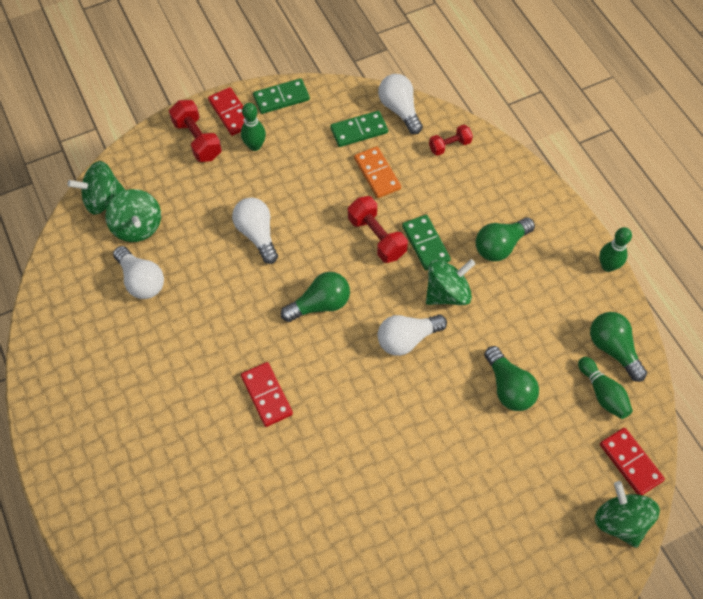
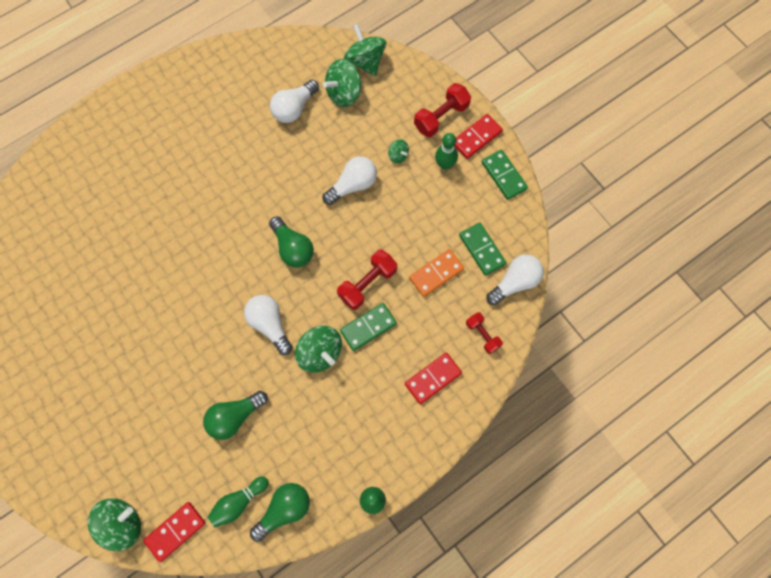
camera: 80 degrees right, 10 degrees up
(232, 186) = (398, 156): none -> green spinning top
(267, 395) = (205, 223): red domino -> red domino (433, 379)
(500, 246) = (377, 395): green light bulb -> none

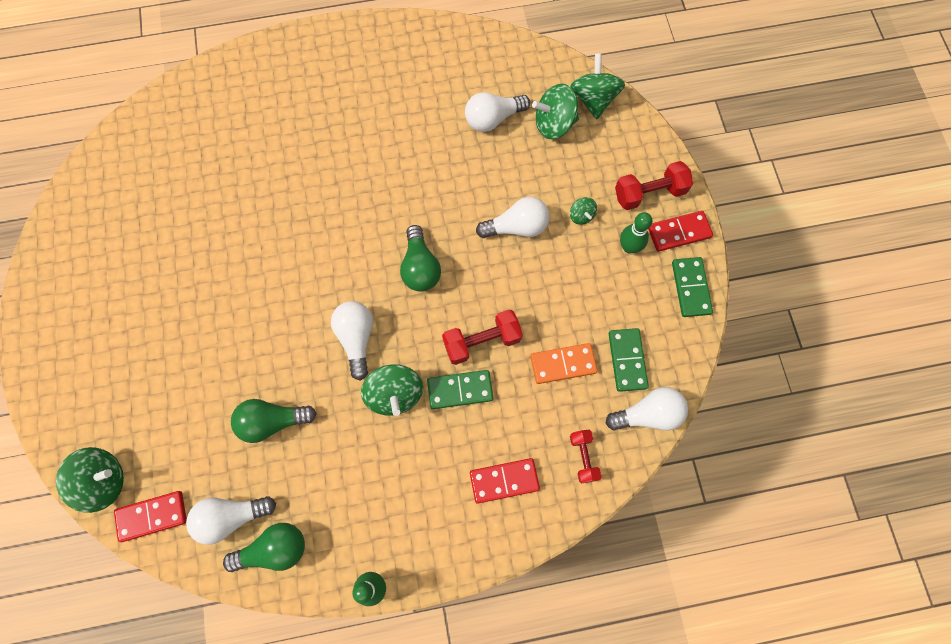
camera: 25 degrees right, 0 degrees up
(238, 502) = (231, 517): green bowling pin -> white light bulb

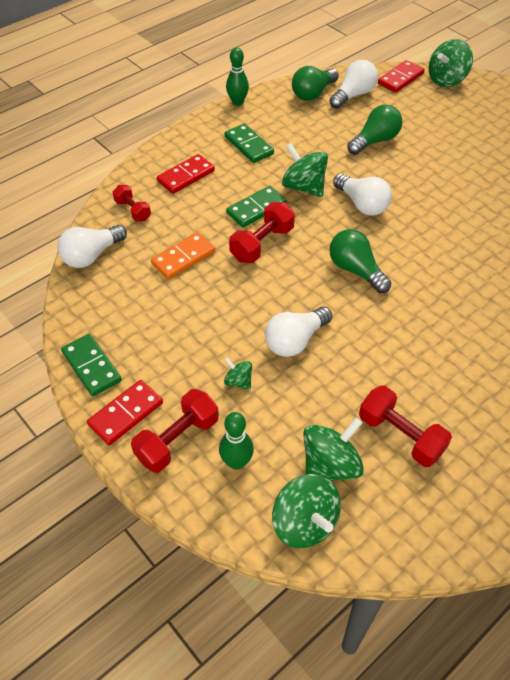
camera: 150 degrees right, 20 degrees down
(493, 119) = (400, 435): white light bulb -> red dumbbell
(627, 360) = (128, 284): green domino -> green domino (249, 145)
(629, 247) = (172, 375): green bowling pin -> green bowling pin (236, 462)

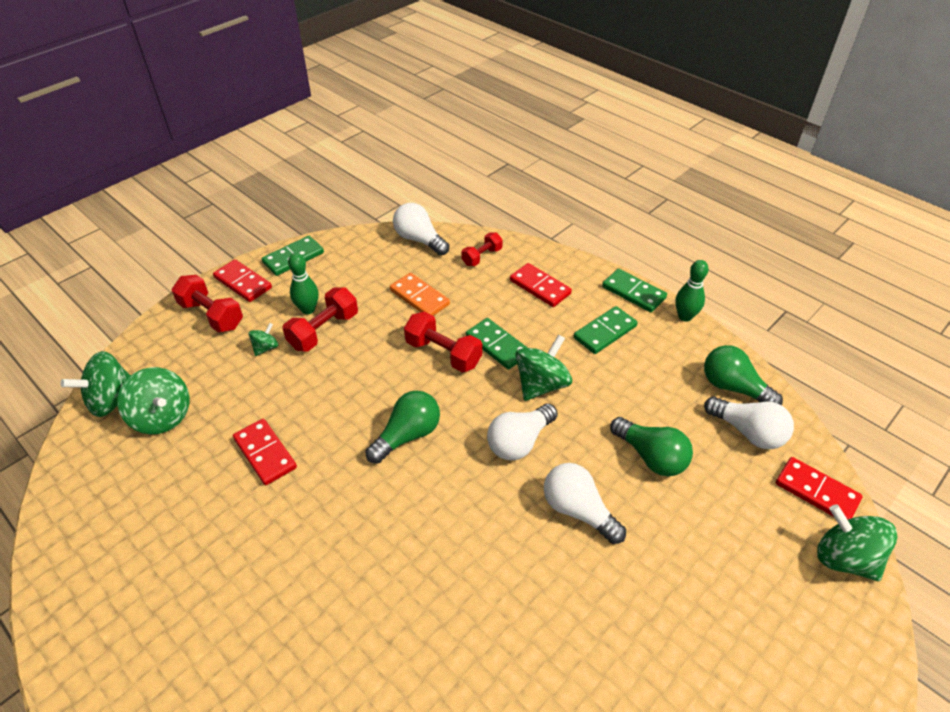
camera: 85 degrees right, 5 degrees down
(204, 123) = (633, 292): none -> green domino
(236, 462) = (182, 353): green bowling pin -> green bowling pin (308, 309)
(295, 341) = (309, 386): white light bulb -> white light bulb (578, 510)
(376, 370) = (265, 453): none -> red domino
(400, 435) = (182, 473): red dumbbell -> red dumbbell (324, 331)

